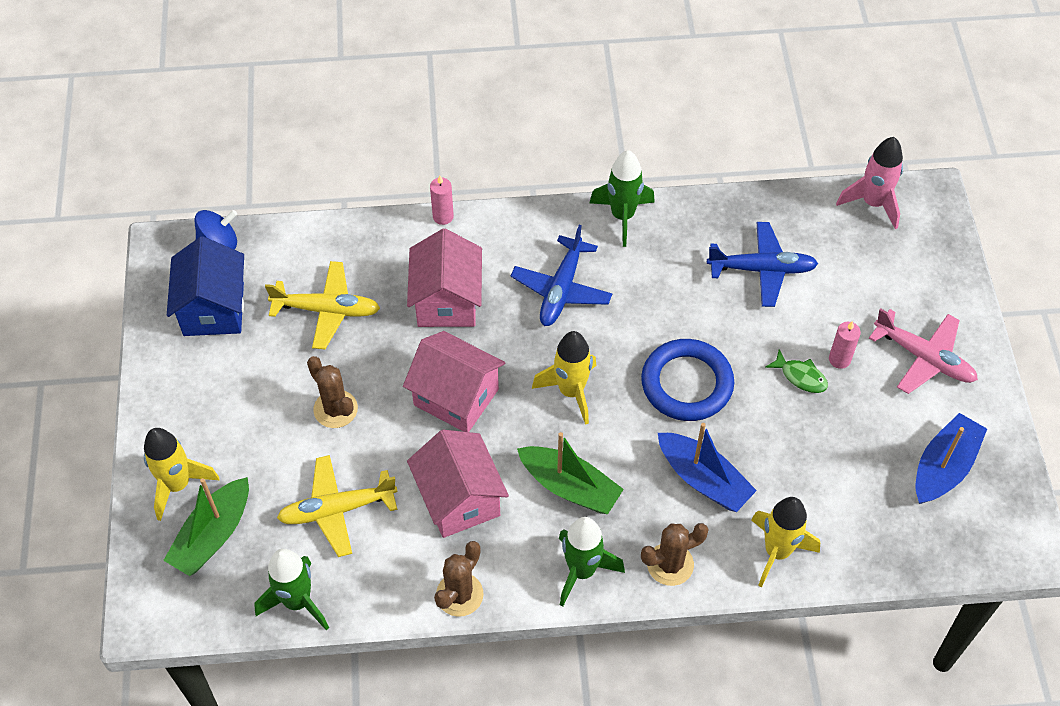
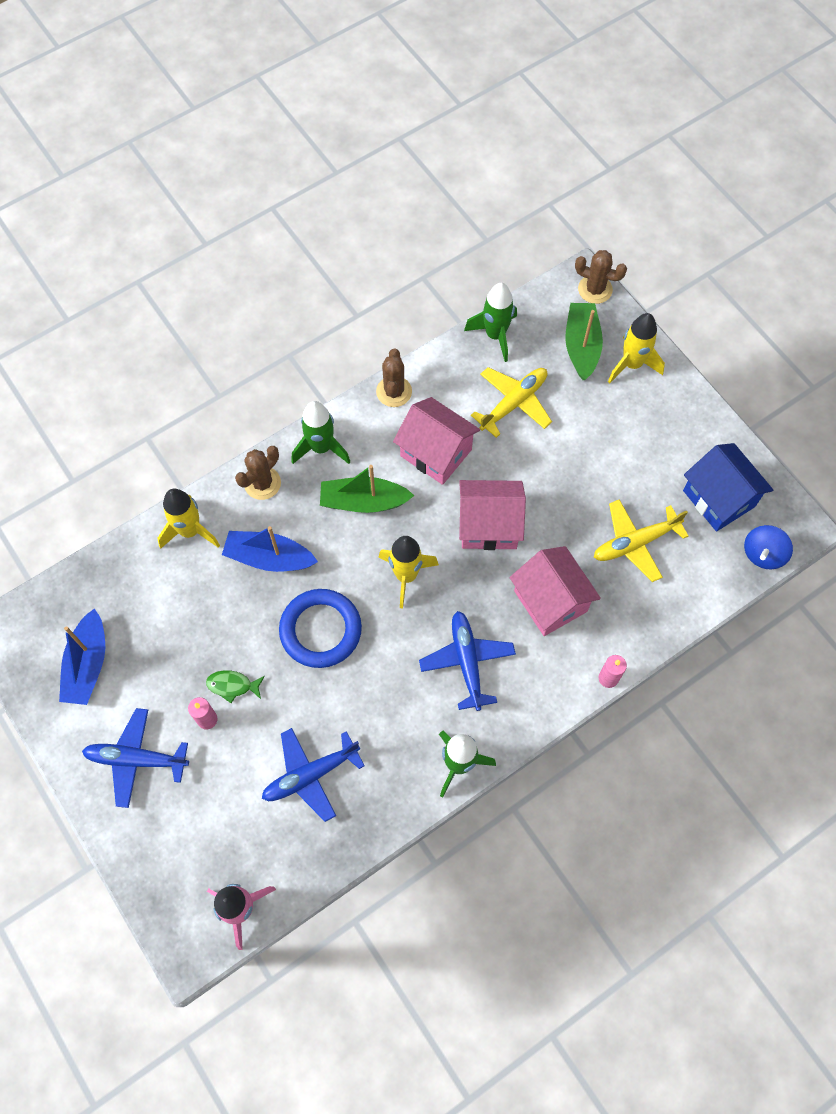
camera: 150 degrees right, 10 degrees up
(335, 409) = (568, 470): brown cactus -> brown cactus (595, 289)
(924, 358) = (136, 759): pink plane -> blue plane

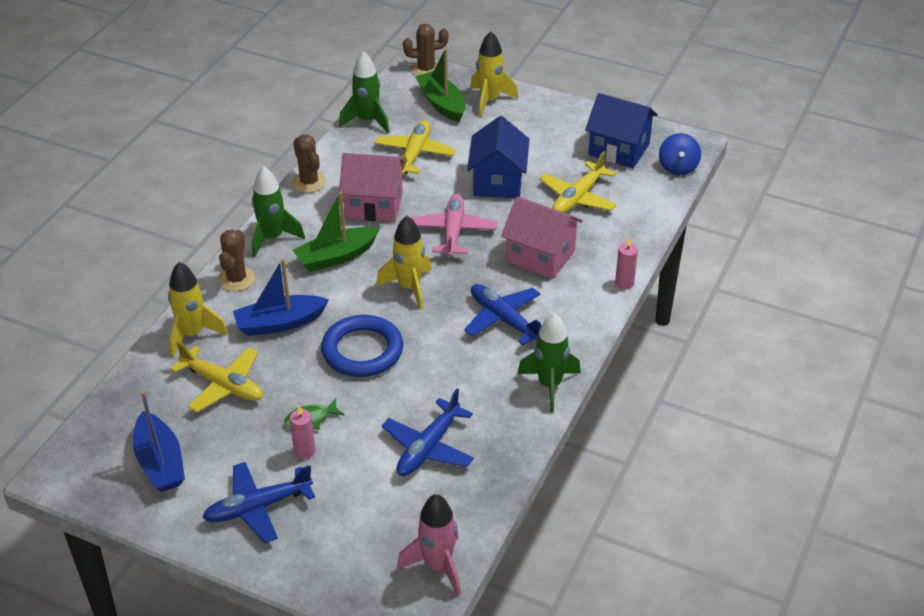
camera: 30 degrees left, 25 degrees down
(183, 605) = (223, 385): none -> yellow plane
(488, 525) = (453, 231): pink house -> pink plane
(571, 481) = (498, 181): none -> blue house

